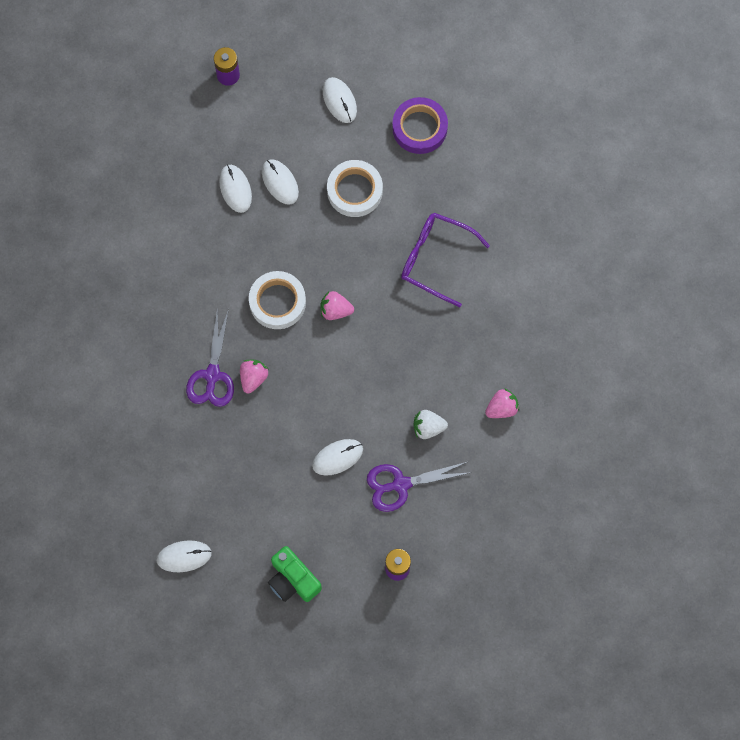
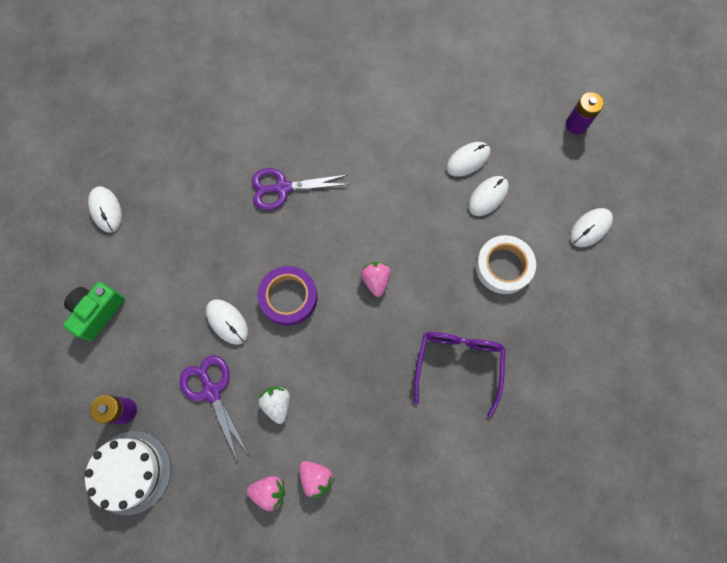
camera: 75 degrees right, 0 degrees up
(253, 378) = (288, 224): pink strawberry -> pink strawberry (269, 491)
(277, 302) = (369, 225): white tape -> none
(419, 128) = (592, 312): purple tape -> purple tape (288, 297)
(455, 570) = (131, 472): none -> white cake

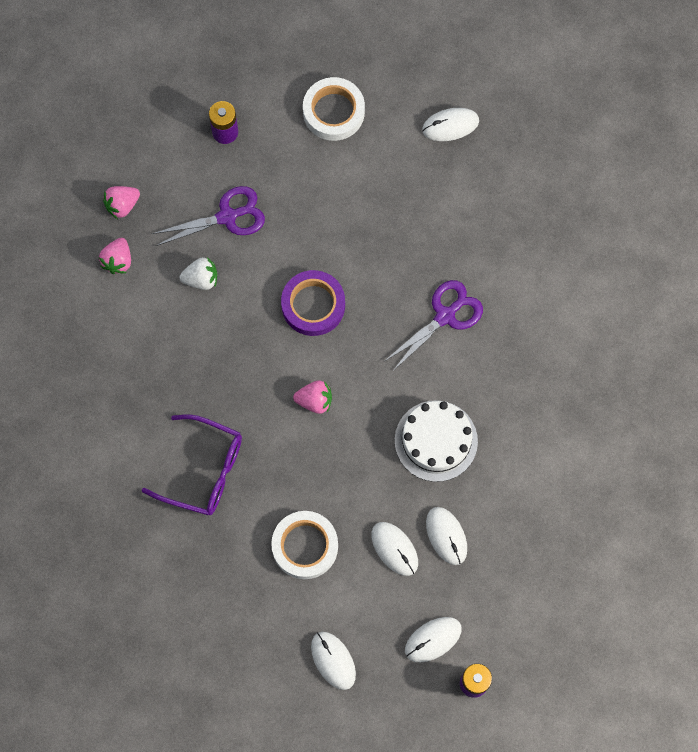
camera: 100 degrees right, 0 degrees up
(97, 312) = (333, 112): green camera -> white tape
(131, 472) = (164, 135): white cake -> white cake (436, 441)
(227, 322) = (298, 239): white mouse -> white mouse (433, 639)
(282, 188) = (445, 316): purple scissors -> purple scissors turned 45 degrees clockwise
(316, 477) = (121, 307): pink strawberry -> pink strawberry (122, 205)

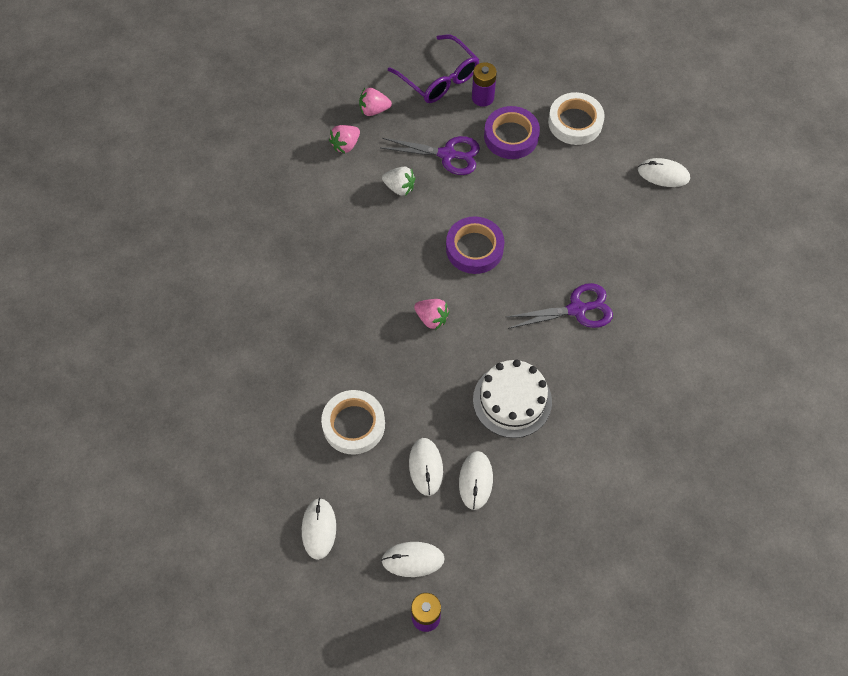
camera: 30 degrees right, 10 degrees down
(204, 470) = (311, 324): purple glasses -> purple glasses (439, 78)
(279, 162) = (511, 136): none -> purple tape

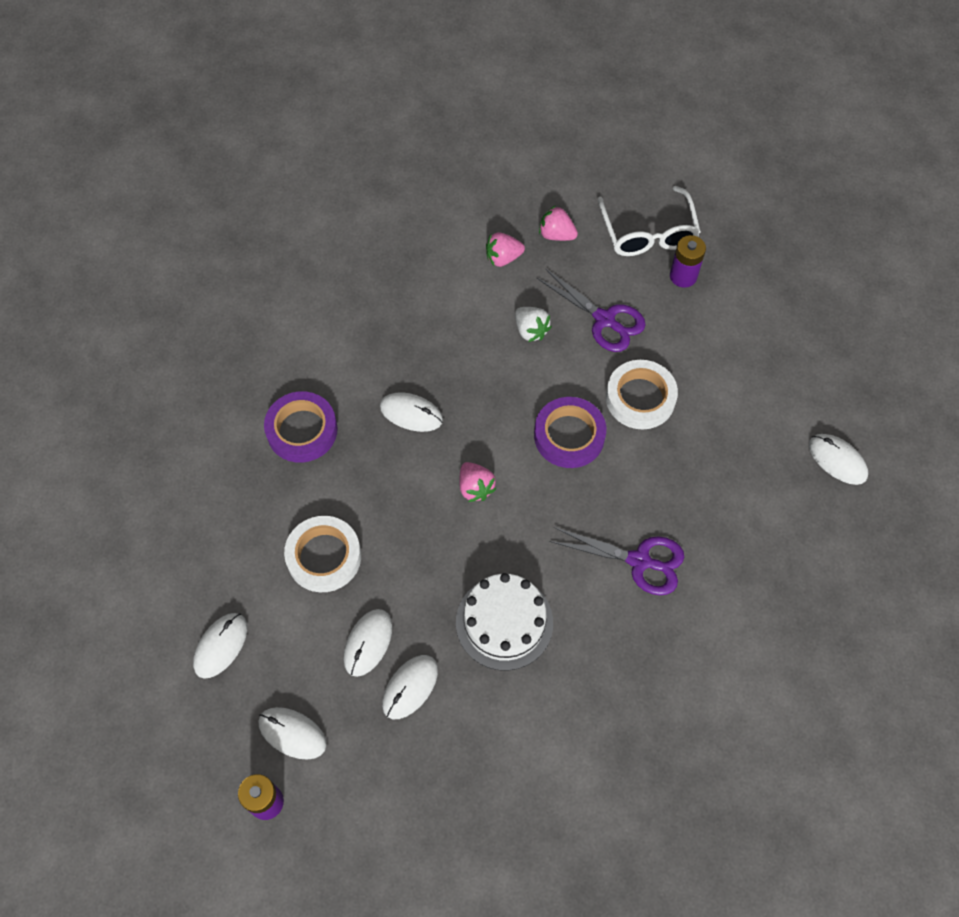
camera: 30 degrees right, 0 degrees up
(350, 290) = (411, 413): none -> white mouse
(439, 78) = (648, 233): purple glasses -> white glasses
(511, 136) = (687, 333): purple tape -> purple tape (302, 430)
(575, 122) = (771, 352): white tape -> white tape (640, 398)

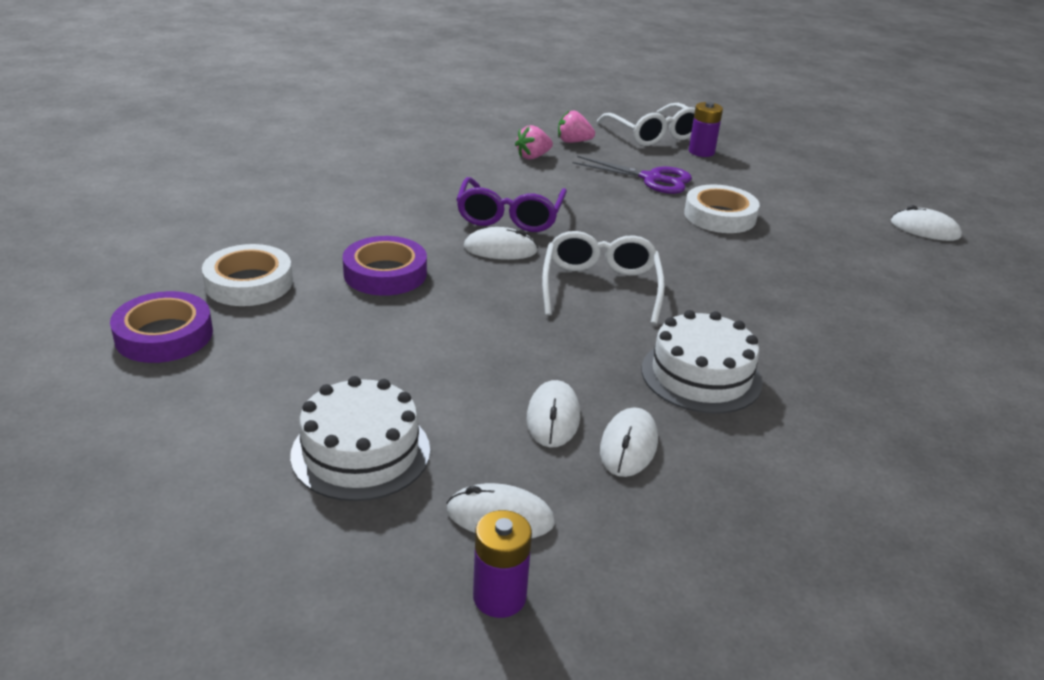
camera: 20 degrees left, 30 degrees down
(220, 646) = (361, 452): white mouse -> white cake
(324, 557) = (459, 358): white tape -> white tape (249, 283)
(439, 362) = (510, 216): none -> purple glasses
(475, 488) = (600, 287): pink strawberry -> white glasses
(531, 330) = (587, 190): white strawberry -> none
(569, 436) = (671, 244): purple tape -> purple tape (164, 335)
(639, 561) = (806, 311): purple scissors -> none

